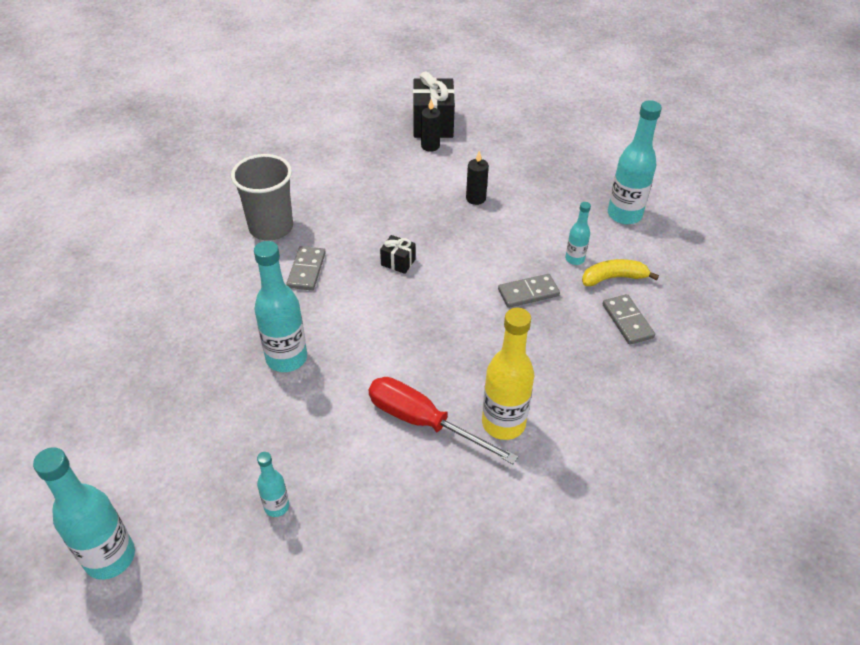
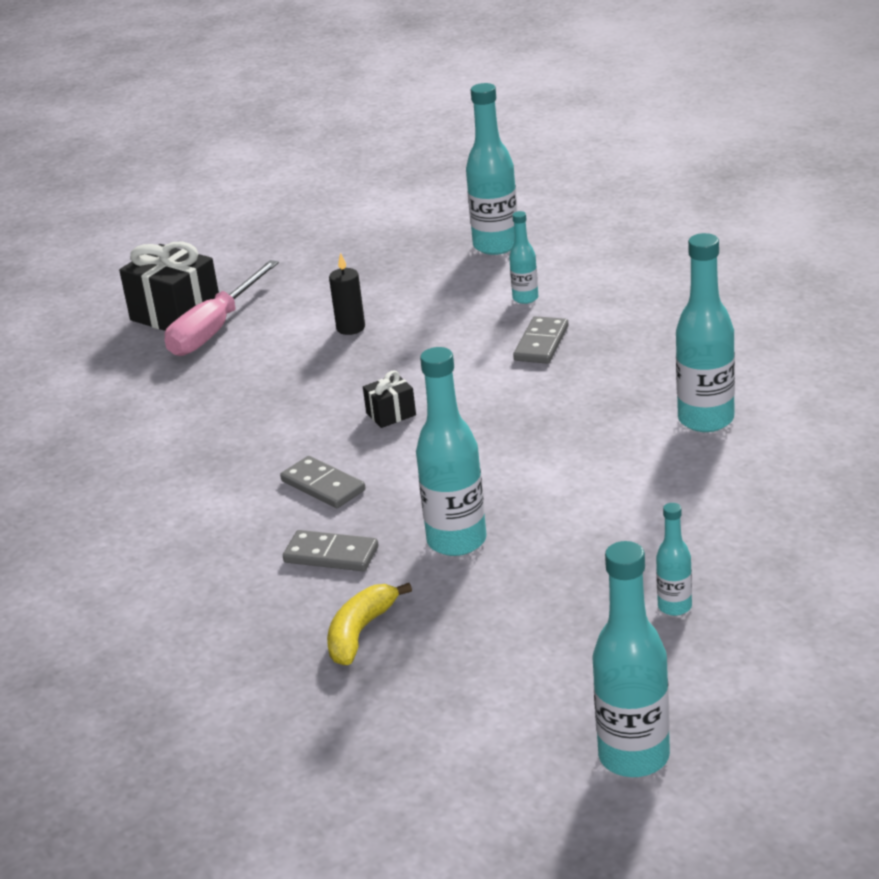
camera: 50 degrees left, 15 degrees down
(271, 227) = (208, 493): grey cup -> none
(423, 422) = (653, 470): red screwdriver -> none
(430, 146) = (214, 329): black candle -> pink screwdriver
(503, 423) = (706, 419): yellow bottle -> turquoise bottle
(613, 278) = (580, 285): yellow banana -> yellow banana (360, 632)
(627, 321) = (648, 299): grey domino -> grey domino (331, 554)

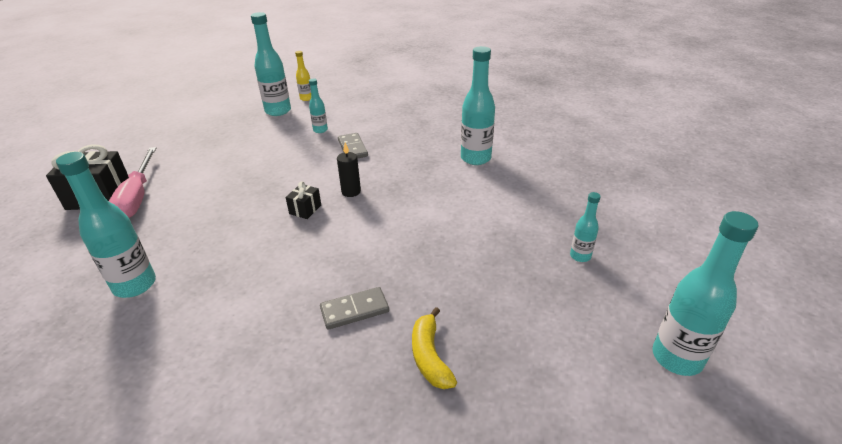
camera: 40 degrees left, 5 degrees up
(323, 486) = (304, 267): grey domino -> none
(351, 328) = (232, 171): black candle -> black candle (351, 191)
(456, 541) = (424, 268): turquoise bottle -> turquoise bottle (135, 285)
(560, 233) = (306, 98): none -> yellow bottle

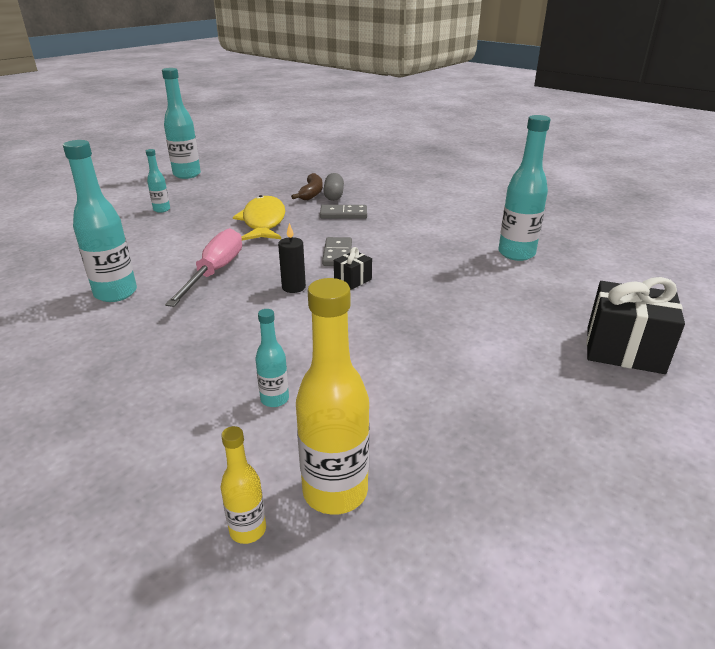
camera: 160 degrees left, 5 degrees down
(137, 197) = (566, 337): pink screwdriver -> pink screwdriver (215, 272)
(278, 111) = (335, 491): turquoise bottle -> yellow bottle
(353, 148) = (248, 346): grey domino -> grey domino (337, 254)
(391, 359) = (334, 195): none -> grey capsule
(430, 356) = (311, 193): yellow banana -> brown banana
(442, 266) = (263, 222): none -> yellow fish

